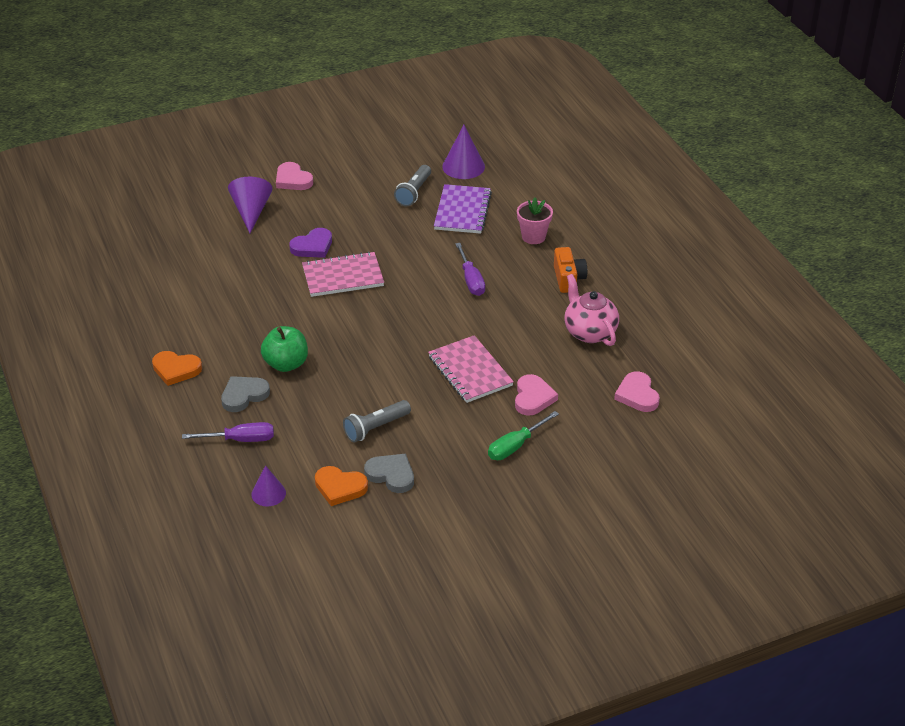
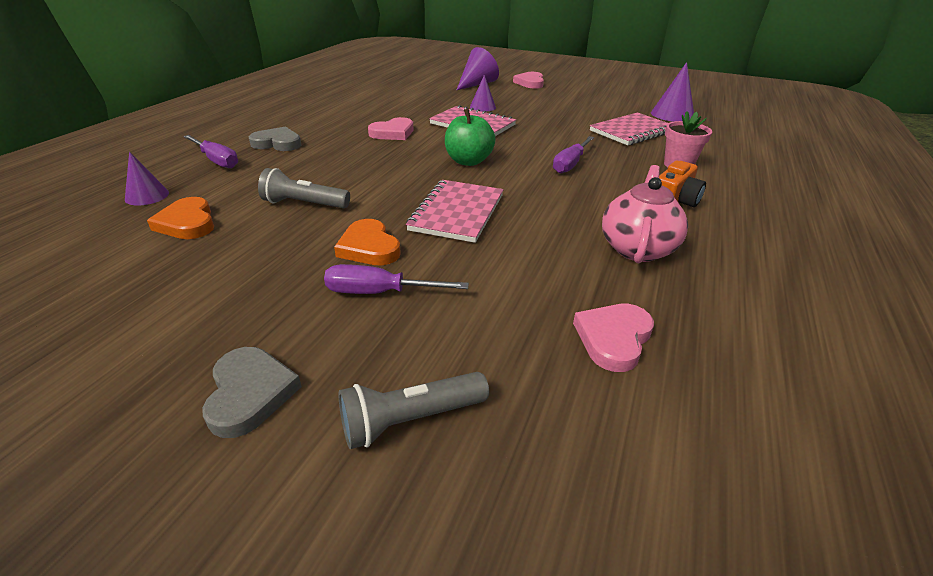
camera: 45 degrees right, 5 degrees down
(176, 369) = (278, 117): orange heart -> orange heart (369, 247)
(286, 364) = (338, 143): green apple -> green apple (468, 161)
(312, 246) = (482, 107): purple heart -> purple cone
(391, 475) = (236, 240): grey heart -> grey heart (250, 393)
(414, 192) = (607, 112): grey flashlight -> grey flashlight (411, 420)
(462, 211) = (632, 131): purple notebook -> pink notebook
(515, 446) = (379, 292): green screwdriver -> purple screwdriver
(533, 398) = (478, 264): pink heart -> pink heart (393, 133)

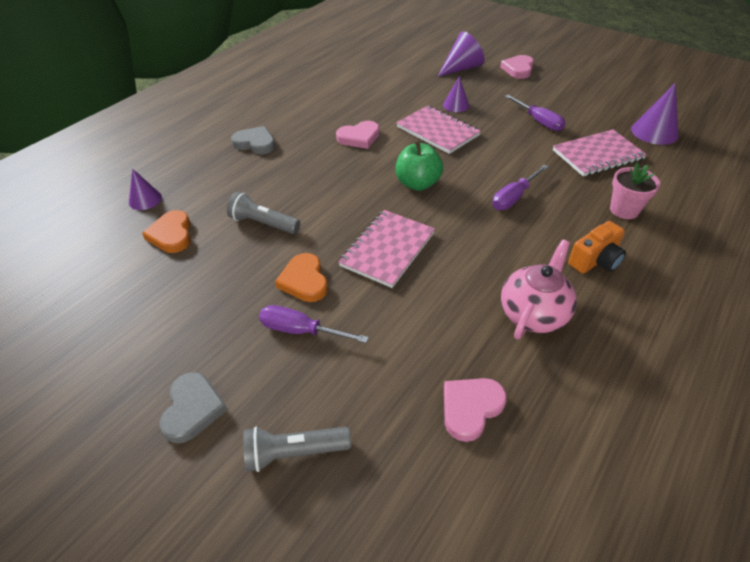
camera: 15 degrees right, 10 degrees up
(217, 161) = (203, 162): purple screwdriver -> purple screwdriver (539, 121)

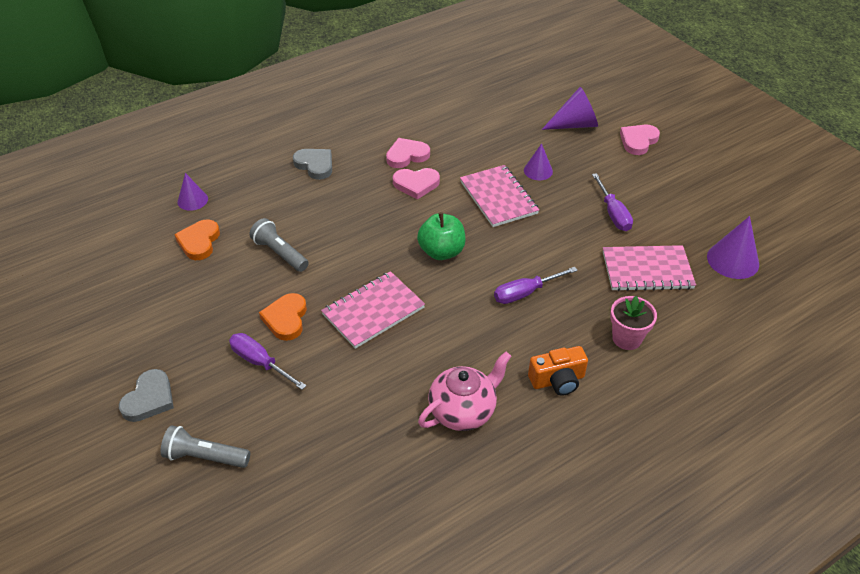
camera: 20 degrees right, 0 degrees up
(470, 408) = (356, 471): pink heart -> pink heart (407, 155)

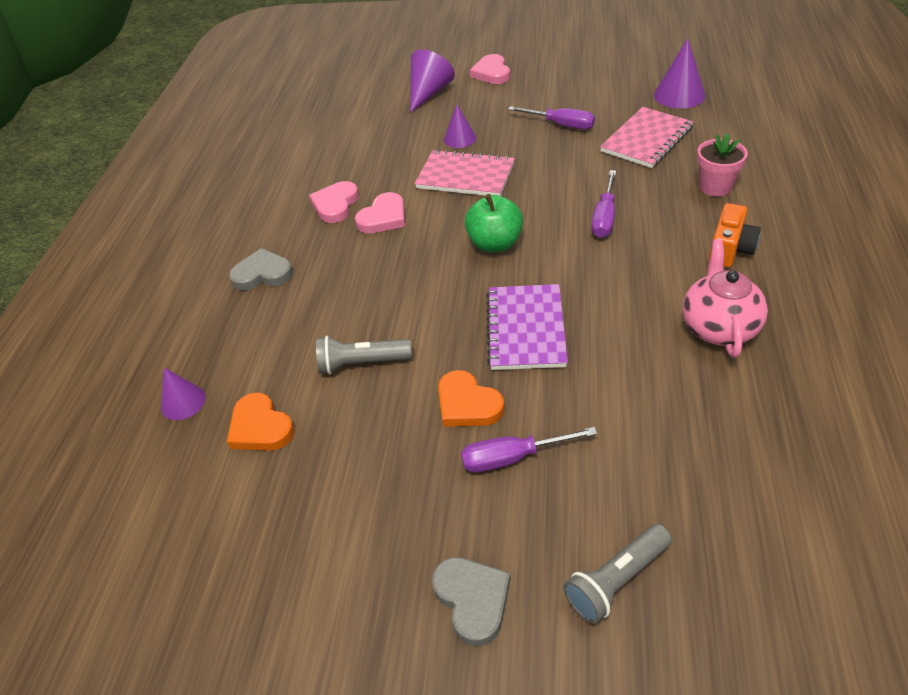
camera: 45 degrees left, 0 degrees up
(373, 311) = (526, 329): pink notebook -> purple notebook

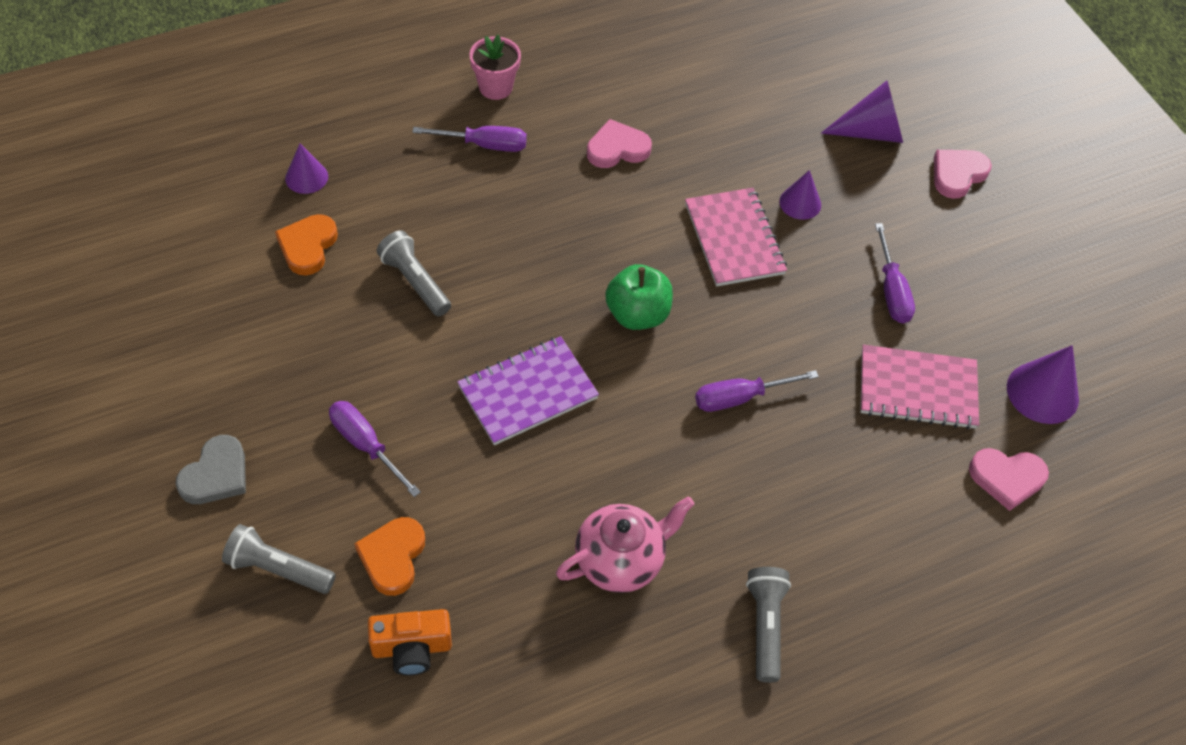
camera: 50 degrees right, 10 degrees up
(262, 274) = (484, 145): grey heart -> purple screwdriver
(383, 217) = (622, 199): pink heart -> pink heart (1007, 478)
(467, 404) = (409, 385): orange heart -> orange heart (392, 557)
(715, 187) = (863, 489): pink flower pot -> pink flower pot (495, 87)
(730, 249) = (755, 536): orange camera -> orange camera (412, 648)
(811, 269) = (765, 626): none -> grey flashlight

